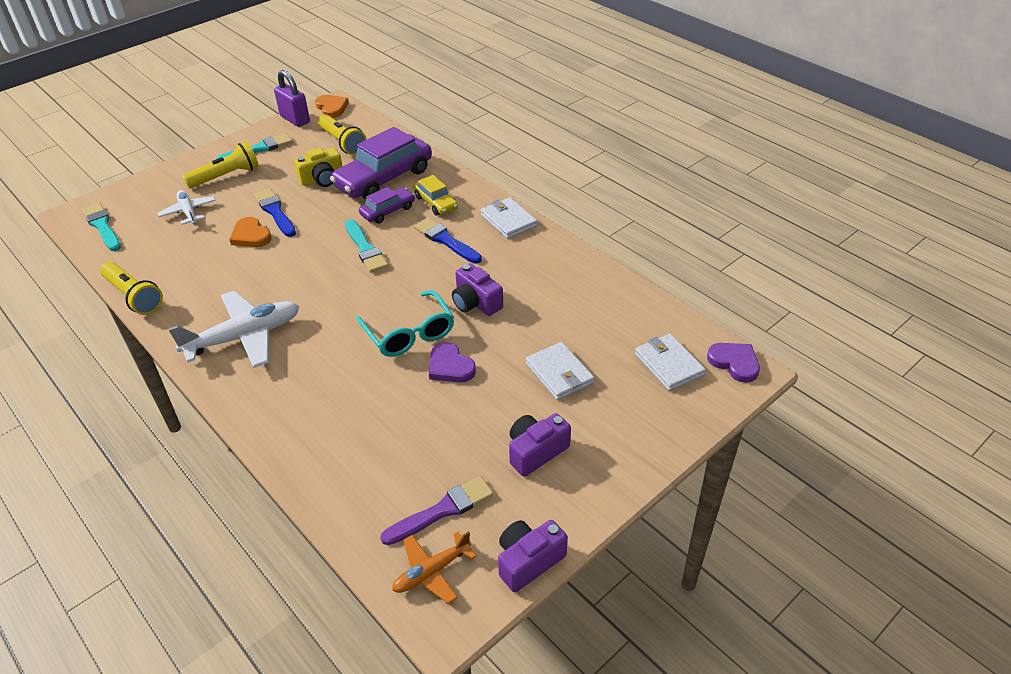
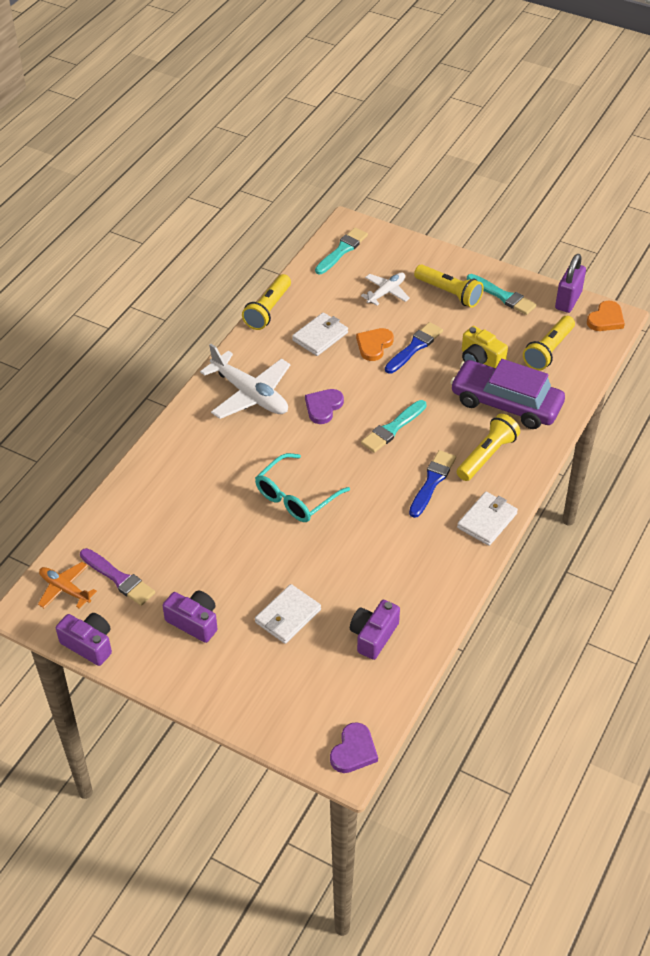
camera: 70 degrees right, 5 degrees up
(388, 211) = (455, 424): purple car -> none
(436, 203) = (487, 455): yellow car -> yellow flashlight
(450, 366) = (267, 537): purple heart -> purple heart (323, 407)
(476, 302) = (354, 531): purple camera -> purple camera (373, 635)
(669, 364) = (330, 697): white wallet -> white wallet (320, 336)

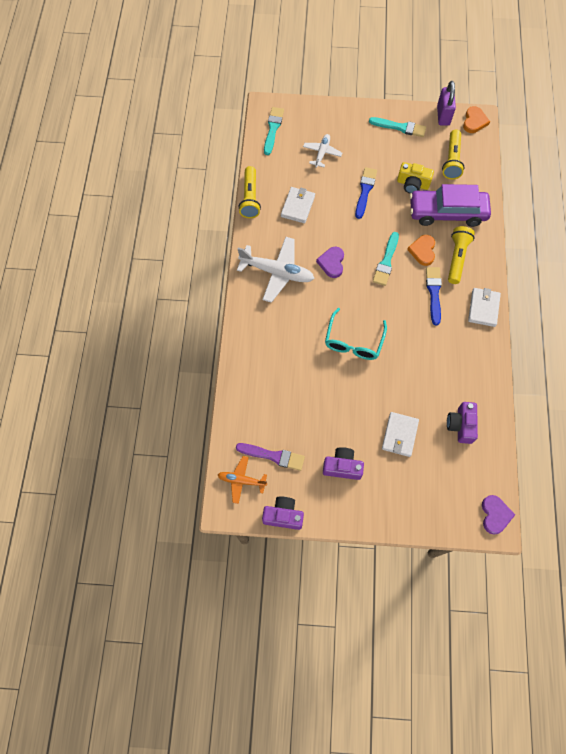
camera: 25 degrees left, 20 degrees up
(374, 345) = (337, 199): orange heart -> orange heart (423, 251)
(449, 293) = (363, 138): yellow flashlight -> none

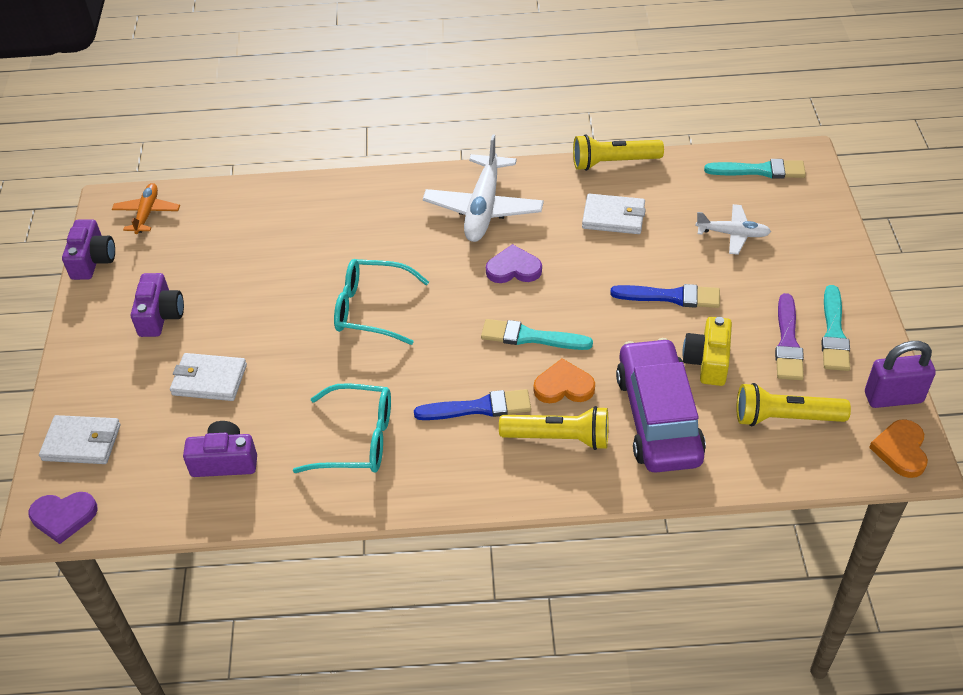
camera: 85 degrees right, 20 degrees down
(273, 456) = (181, 240): purple brush -> purple brush (787, 342)
(450, 355) = (357, 439): none -> turquoise glasses
(474, 121) = (901, 450): orange heart -> orange heart turned 90 degrees clockwise
(483, 308) = (458, 484): white wallet -> white wallet (82, 442)

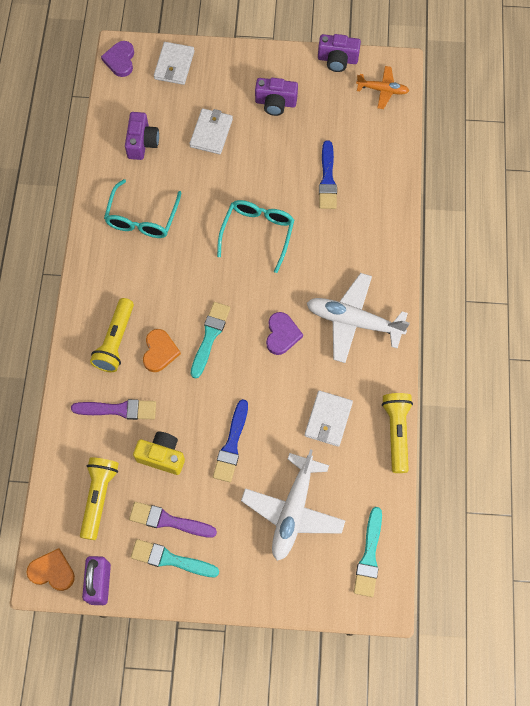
camera: 95 degrees right, 20 degrees up
(479, 407) = (152, 294): blue brush -> blue brush (327, 179)
(658, 417) = (118, 409): purple car -> purple brush
(733, 234) = (293, 511): white plane -> white plane, size x1.75

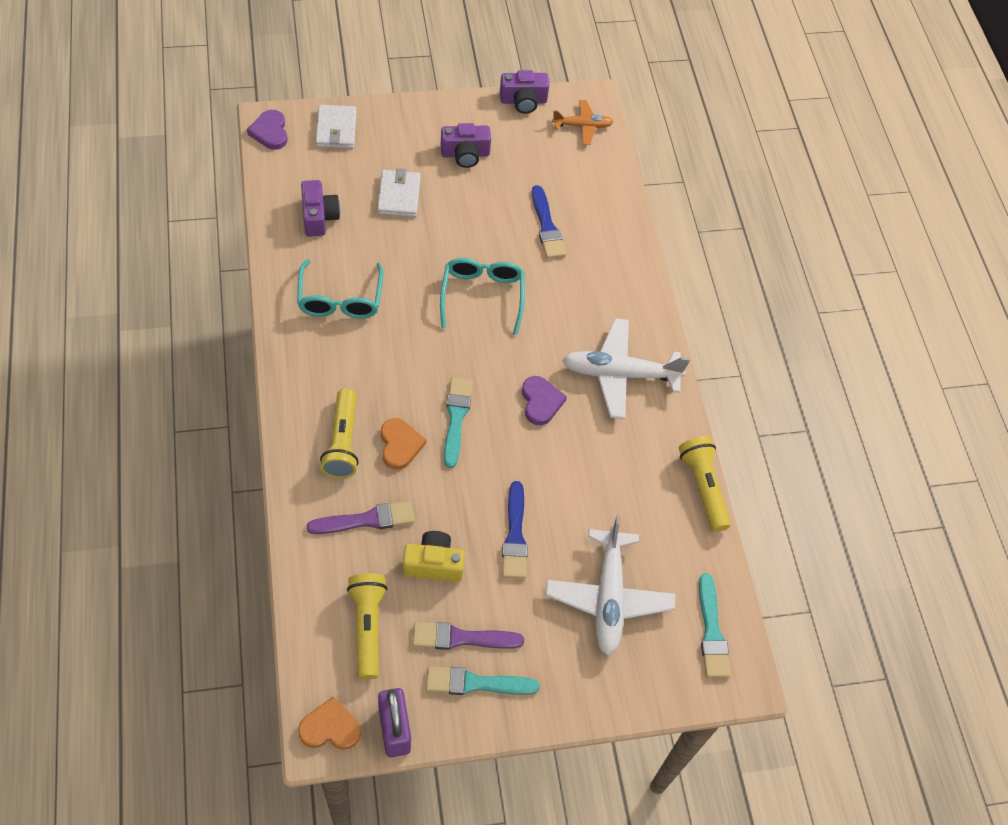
camera: 20 degrees left, 10 degrees down
(328, 419) = (620, 486): white wallet -> none

